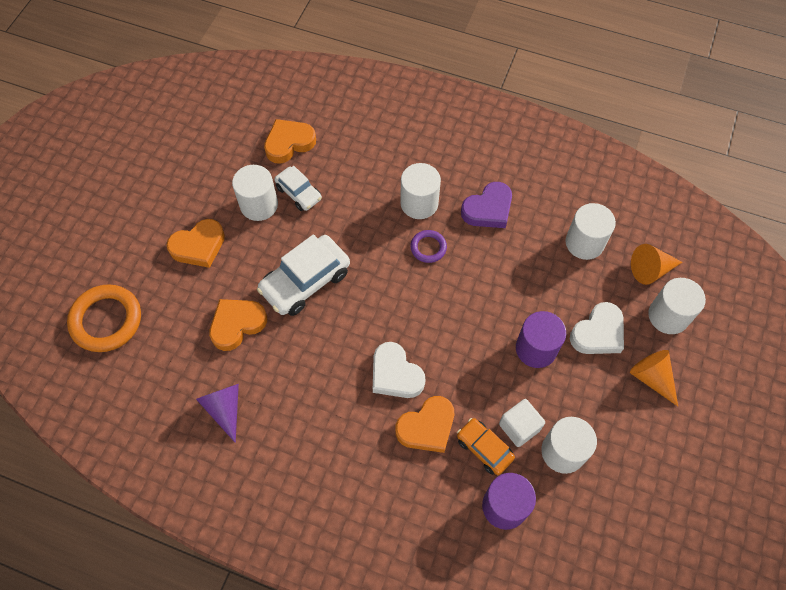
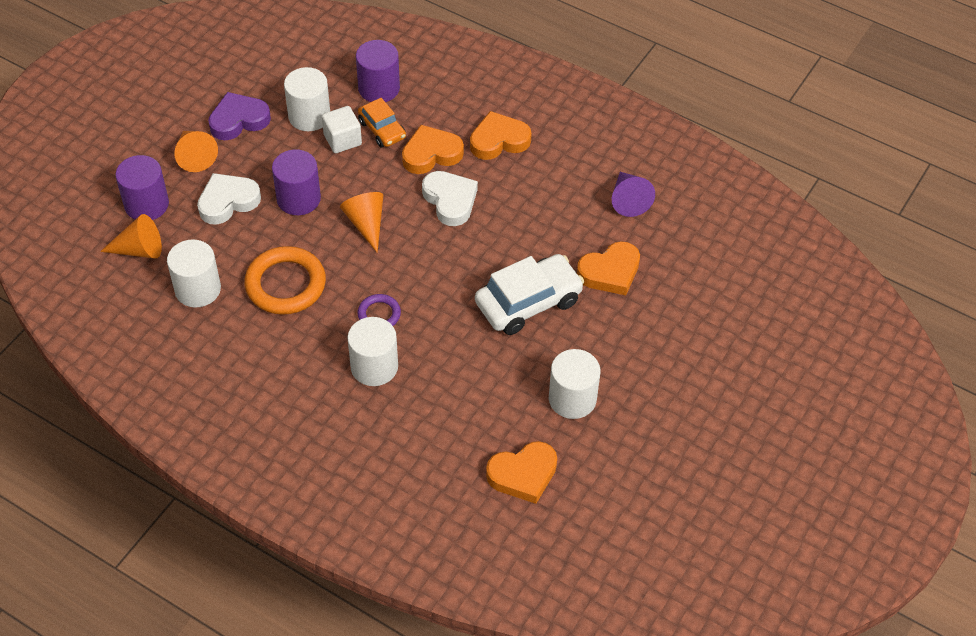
camera: 170 degrees left, 10 degrees down
(106, 320) = (755, 300): orange ring -> orange ring (285, 284)
(198, 246) = (649, 362): orange heart -> orange heart (499, 140)
(299, 193) = (520, 405): white car -> none
(466, 333) = (366, 223): none -> orange cone
(488, 209) = (293, 345): purple heart -> purple heart (238, 120)
(668, 316) = (146, 204): white cylinder -> purple cylinder

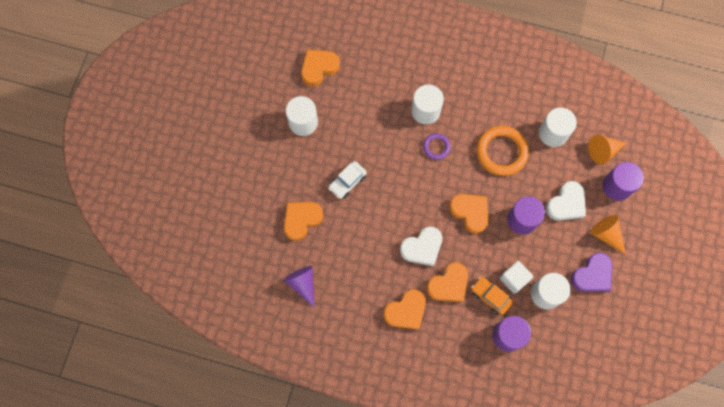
camera: 165 degrees right, 20 degrees up
(366, 223) = (470, 212): orange cone -> orange heart
(450, 200) = (422, 248): white heart -> white heart turned 75 degrees counterclockwise
(528, 302) = (347, 182): white car -> white car, size x0.59

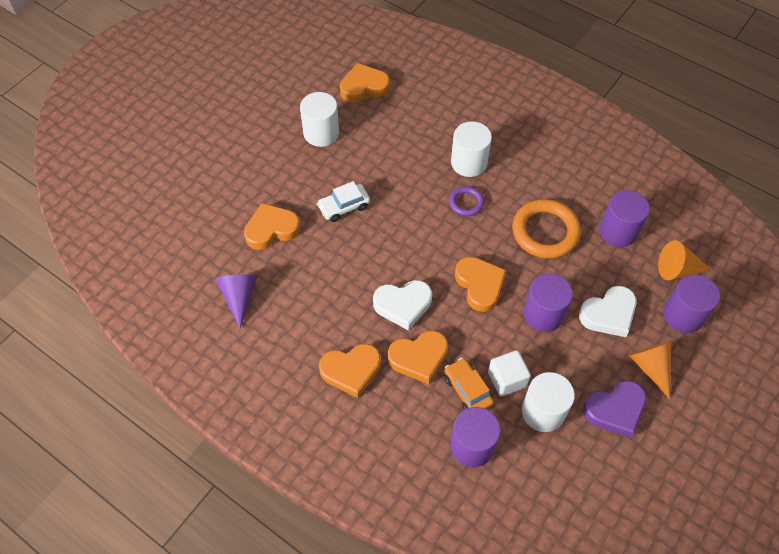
camera: 20 degrees right, 15 degrees down
(553, 133) = (618, 231): white cylinder -> purple cylinder

